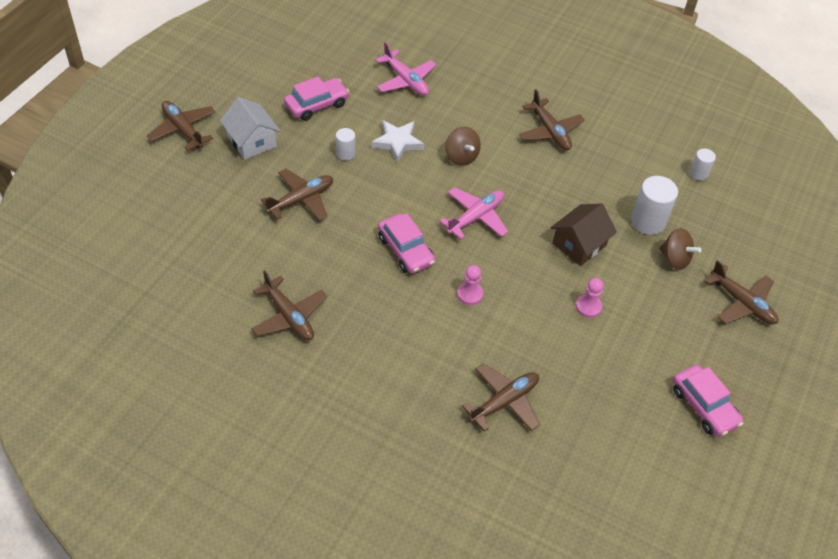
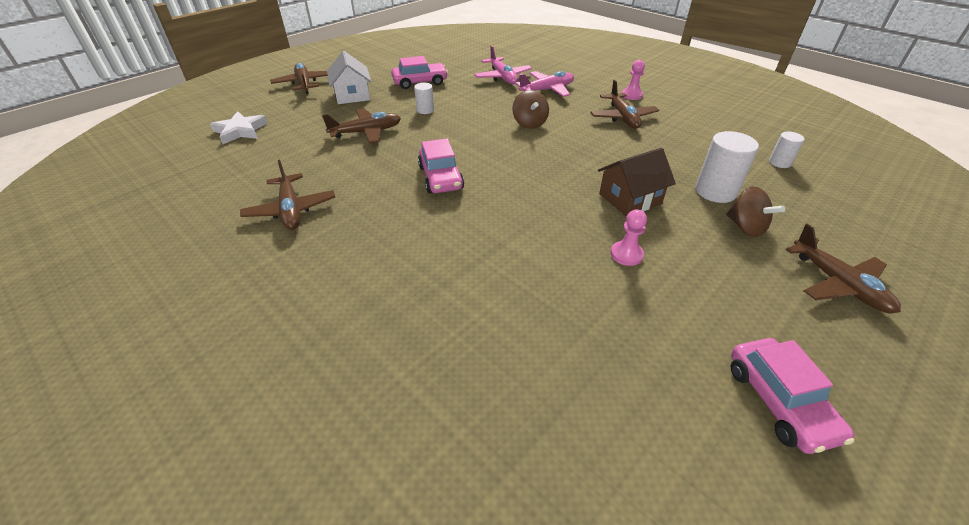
camera: 20 degrees right, 10 degrees down
(397, 142) = (475, 109): white star -> white star (240, 131)
(469, 294) = (489, 221): pink pawn -> pink pawn (631, 95)
(475, 217) = (524, 164): pink plane -> pink plane (547, 90)
(504, 401) = (482, 335): brown plane -> none

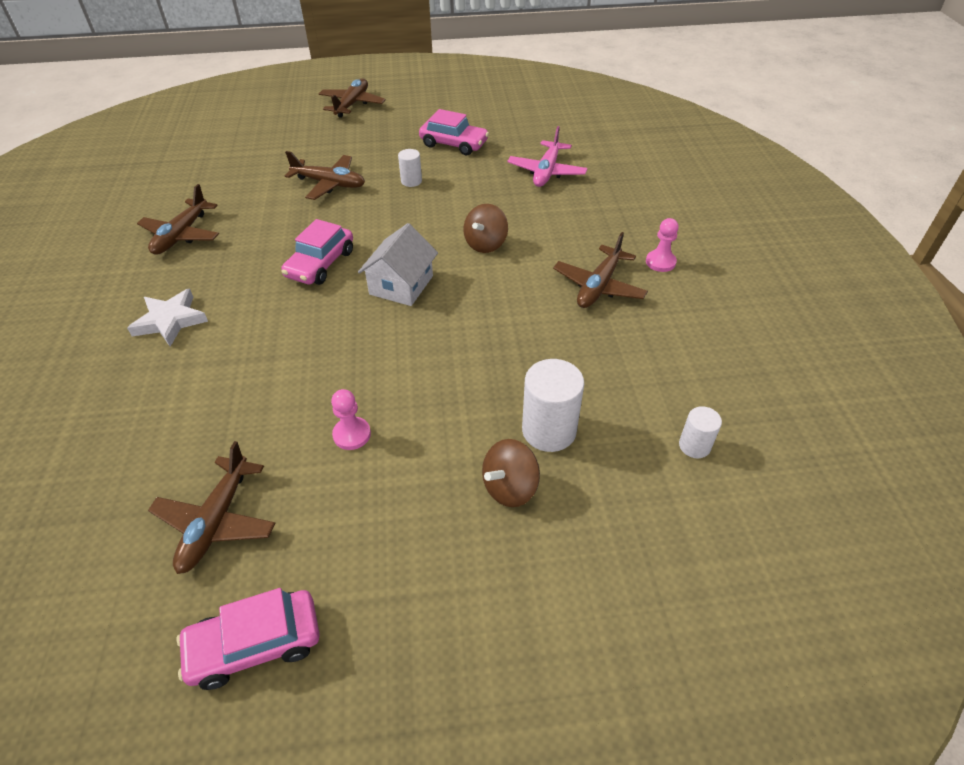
camera: 40 degrees right, 5 degrees up
(240, 131) = (243, 138): white star -> white star (170, 321)
(352, 95) = (373, 135): white house -> white house (401, 285)
(547, 90) = (569, 210): pink plane -> none
(630, 199) = (447, 383): brown house -> none
(745, 227) = (510, 487): brown spinning top -> brown spinning top turned 45 degrees clockwise
(779, 402) = (255, 644): pink car -> pink car turned 45 degrees clockwise
(838, 284) = (497, 608): brown plane -> brown plane (216, 522)

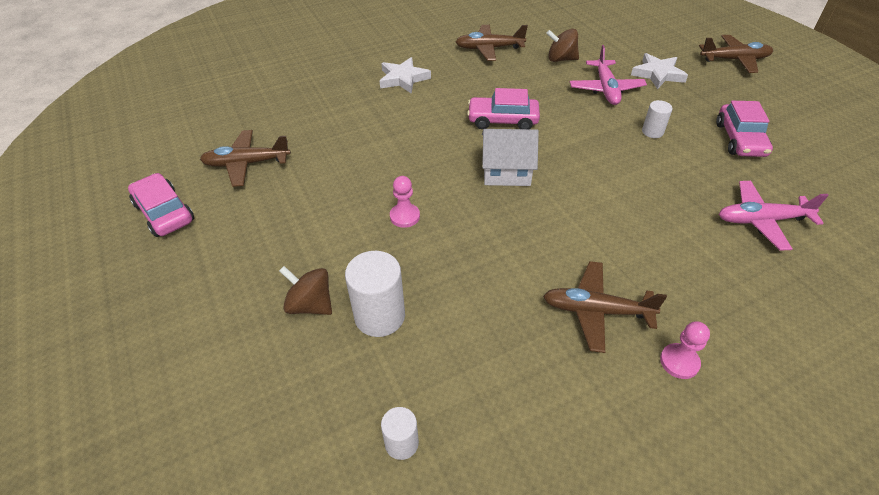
camera: 70 degrees right, 0 degrees up
(329, 184) = (606, 89): brown plane -> pink plane
(334, 148) = (657, 74): none -> white star
(352, 434) = (334, 198): pink pawn -> pink pawn (404, 216)
(486, 244) = (599, 207): brown spinning top -> brown spinning top (561, 59)

